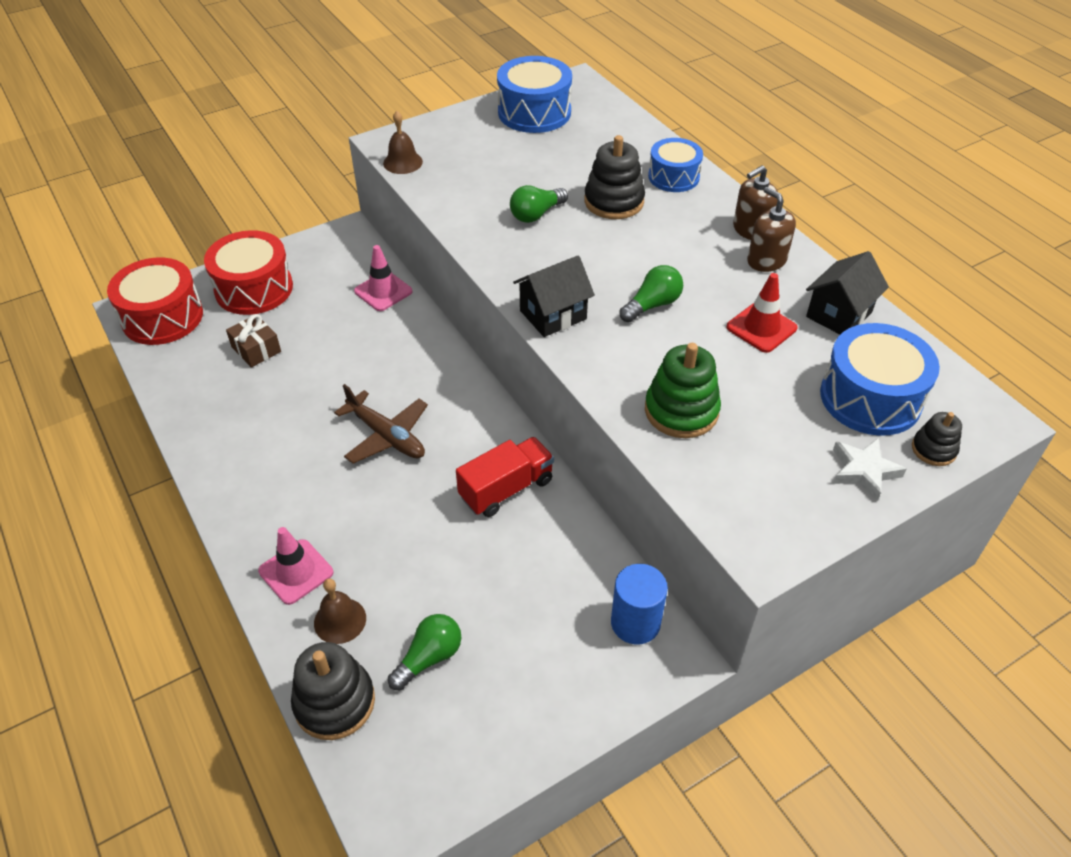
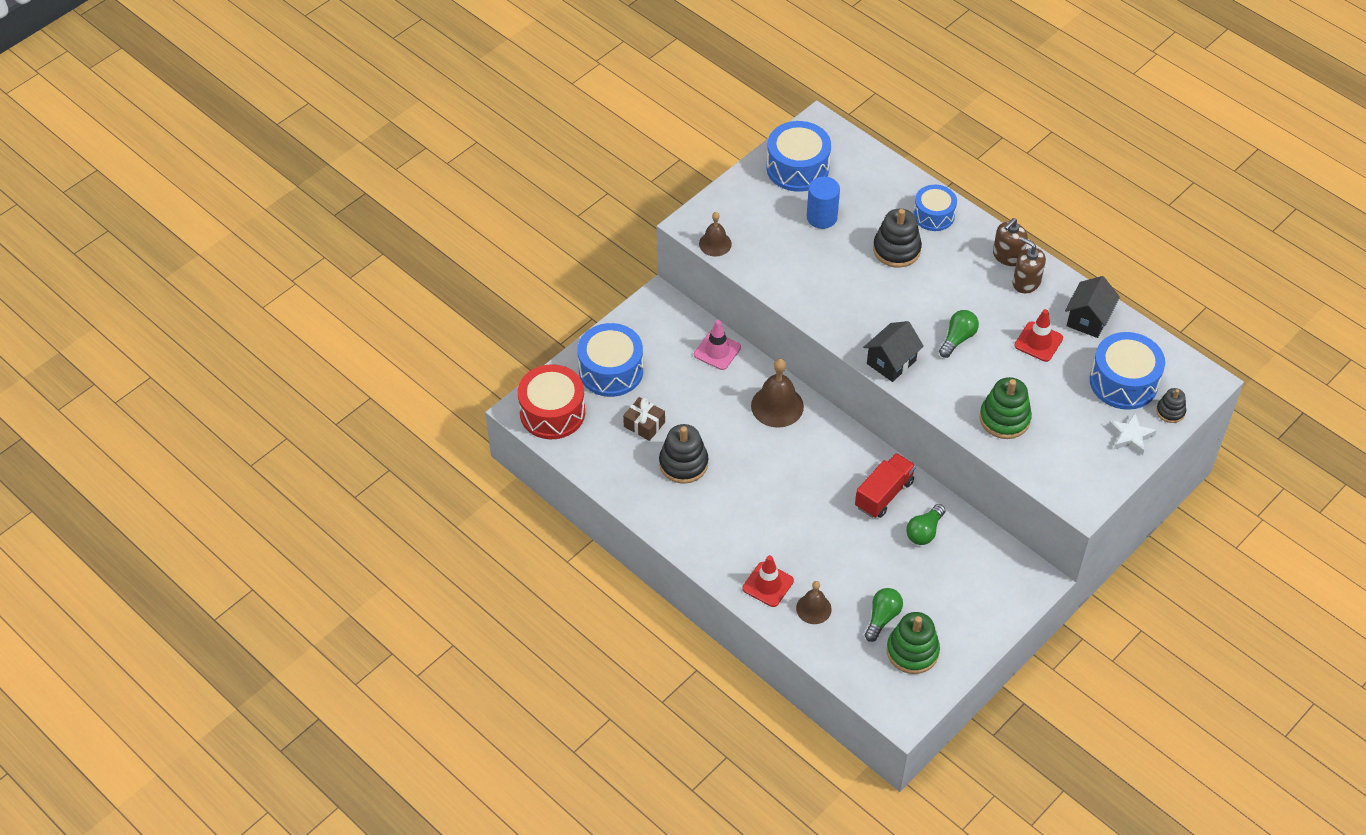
camera: 15 degrees left, 5 degrees up
(254, 288) = (611, 370): red drum -> blue drum
(296, 572) = (768, 584): pink traffic cone -> red traffic cone
(334, 702) = (835, 658): black stacking toy -> black stacking toy (683, 463)
(386, 436) = (781, 473): brown plane -> none
(422, 360) = (777, 406): none -> brown bell
(450, 720) = (912, 651): none -> green stacking toy
(536, 214) = (843, 274): green light bulb -> green light bulb (924, 531)
(635, 623) = (1004, 566): blue cylinder -> blue cylinder (821, 217)

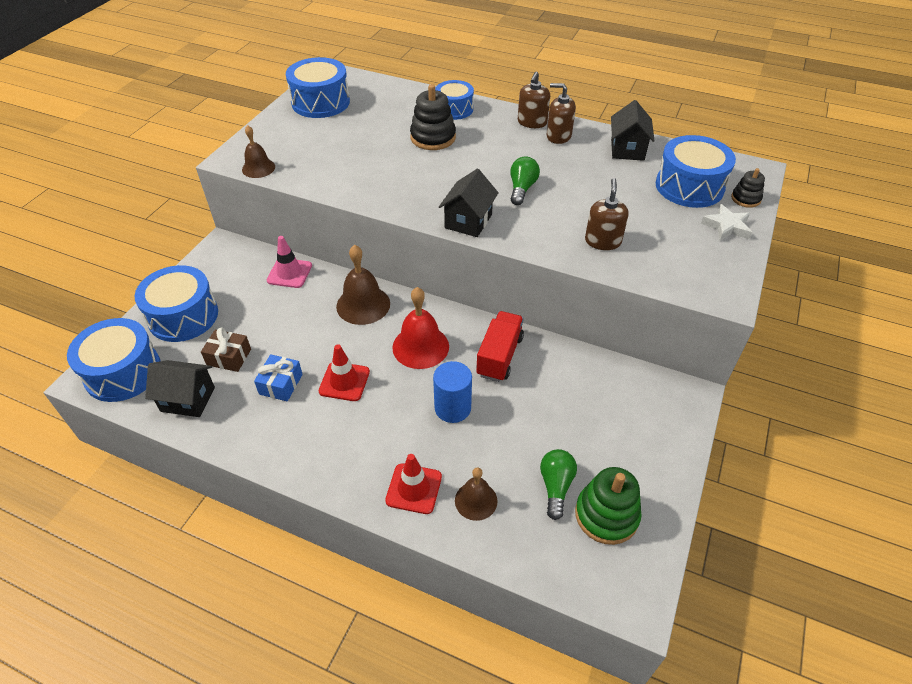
camera: 20 degrees left, 5 degrees down
(552, 412) = (123, 372): red drum -> blue drum
(603, 454) = (188, 399): none -> black house
(683, 463) = (281, 384): black stacking toy -> blue gift
(816, 464) = (420, 346): none -> red bell
(821, 217) = (355, 130): blue cylinder -> blue cylinder (452, 408)
(924, 531) = (556, 380): green light bulb -> none
(1004, 419) = (603, 241): green stacking toy -> brown soap dispenser
(1038, 342) = (595, 174): red traffic cone -> red traffic cone (344, 381)

